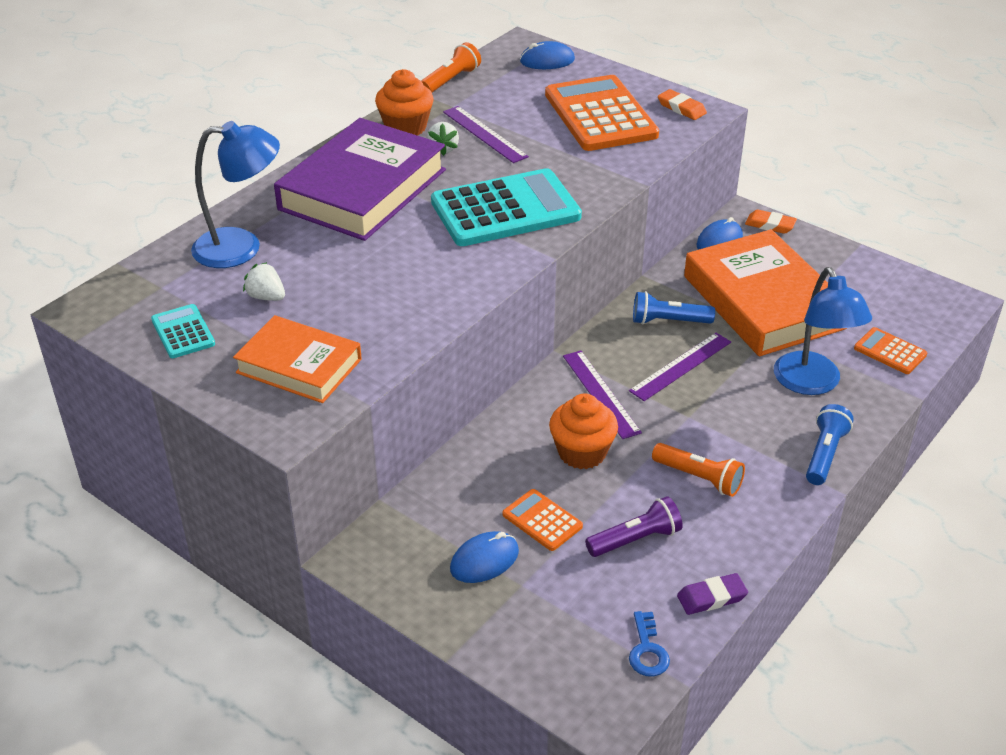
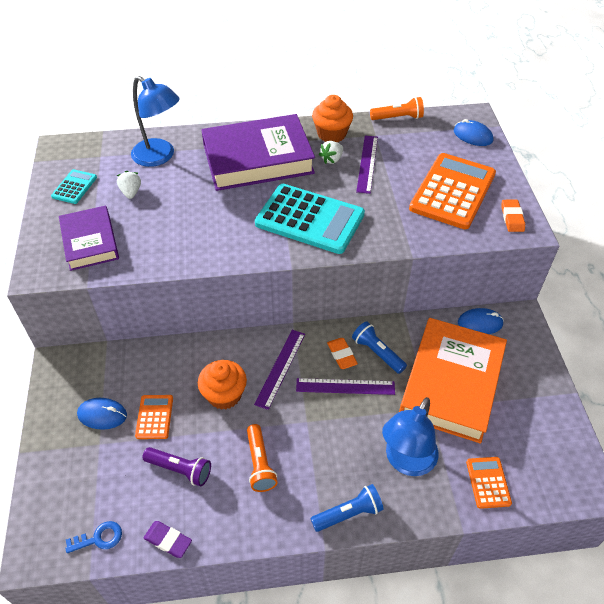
camera: 45 degrees right, 10 degrees up
(299, 366) = (90, 242): orange book -> purple book
(647, 650) = (99, 538): blue key -> blue key turned 150 degrees counterclockwise
(770, 225) = (529, 335): orange eraser -> orange eraser (342, 355)

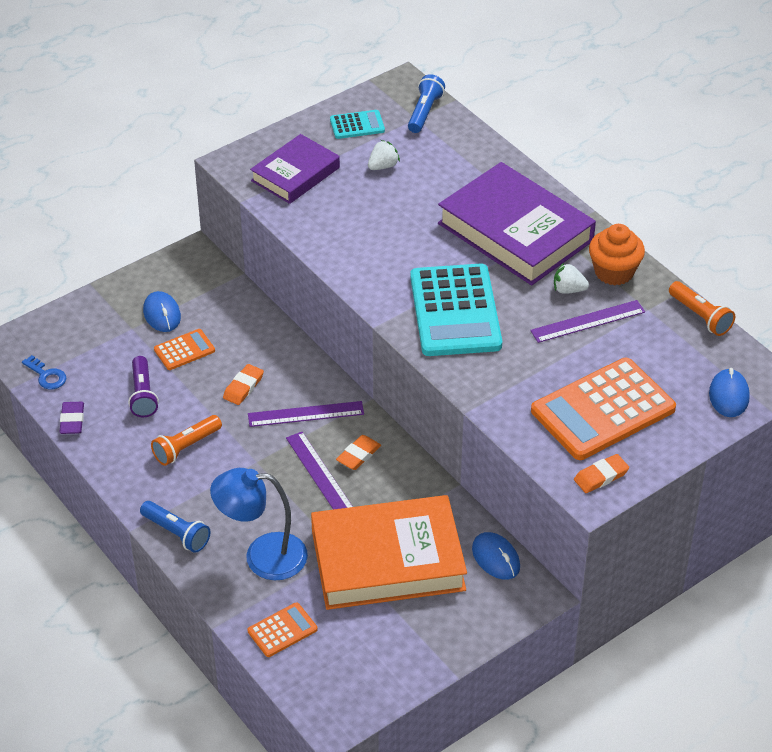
camera: 60 degrees right, 5 degrees down
(159, 157) = (452, 159): blue lamp -> none
(224, 395) = (243, 387): orange cupcake -> orange eraser
(377, 353) = (383, 483): blue flashlight -> blue flashlight (424, 112)
(452, 191) = (603, 410): orange calculator -> orange calculator turned 150 degrees clockwise

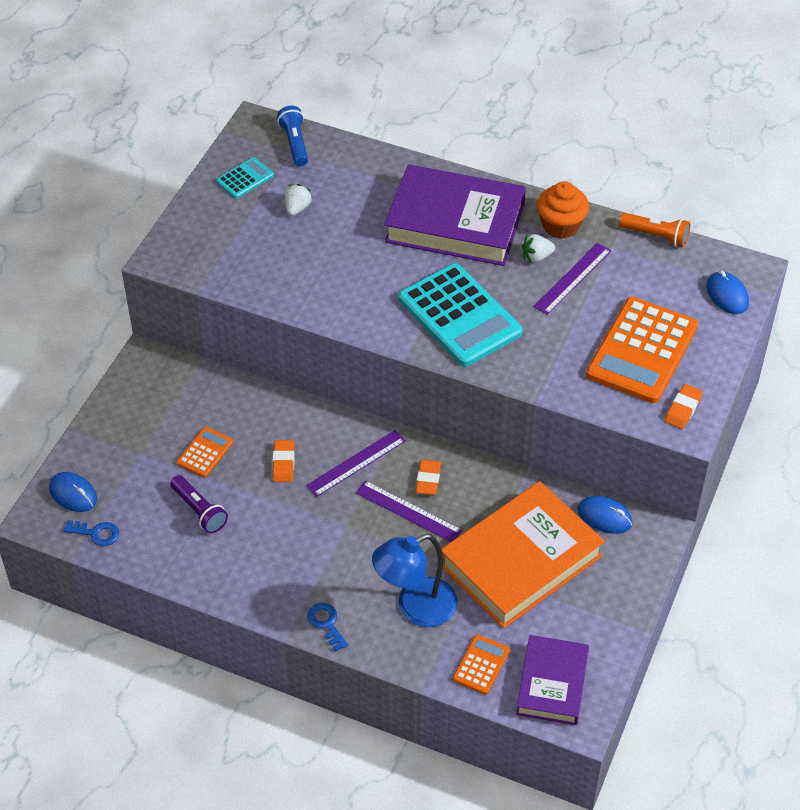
camera: 30 degrees left, 5 degrees up
(72, 420) = (153, 564): purple eraser -> none
(162, 314) = (159, 428): blue mouse -> blue mouse (73, 494)
(176, 533) = (326, 623): blue flashlight -> blue key
(186, 447) = (275, 541): orange flashlight -> none
(295, 174) = (226, 247): purple book -> purple book (552, 684)

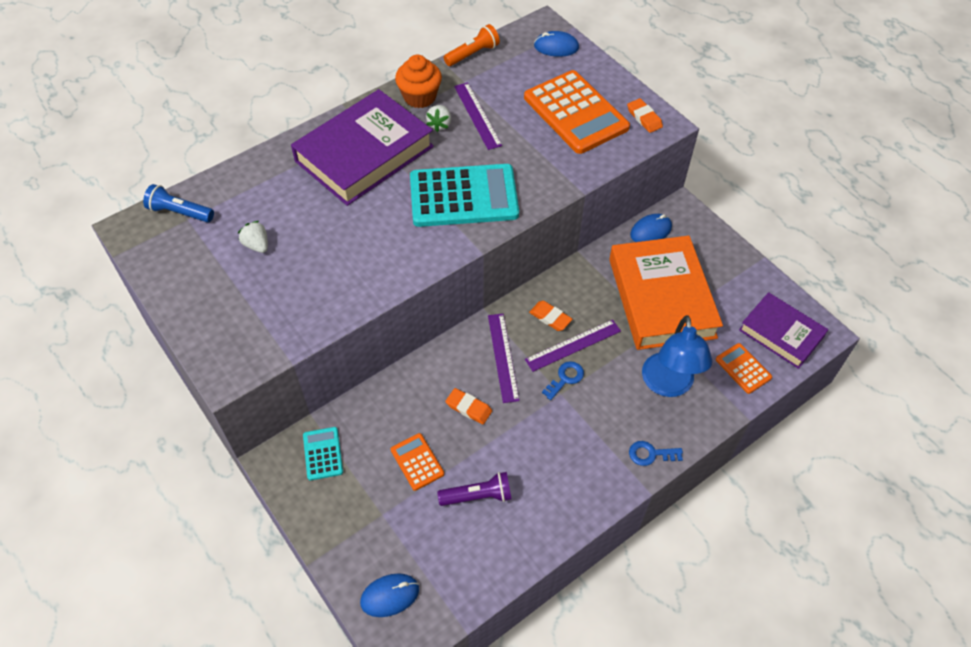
camera: 60 degrees left, 5 degrees up
(96, 533) = (449, 595): blue key -> blue key (565, 378)
(245, 178) = (187, 266): turquoise calculator -> turquoise calculator (323, 453)

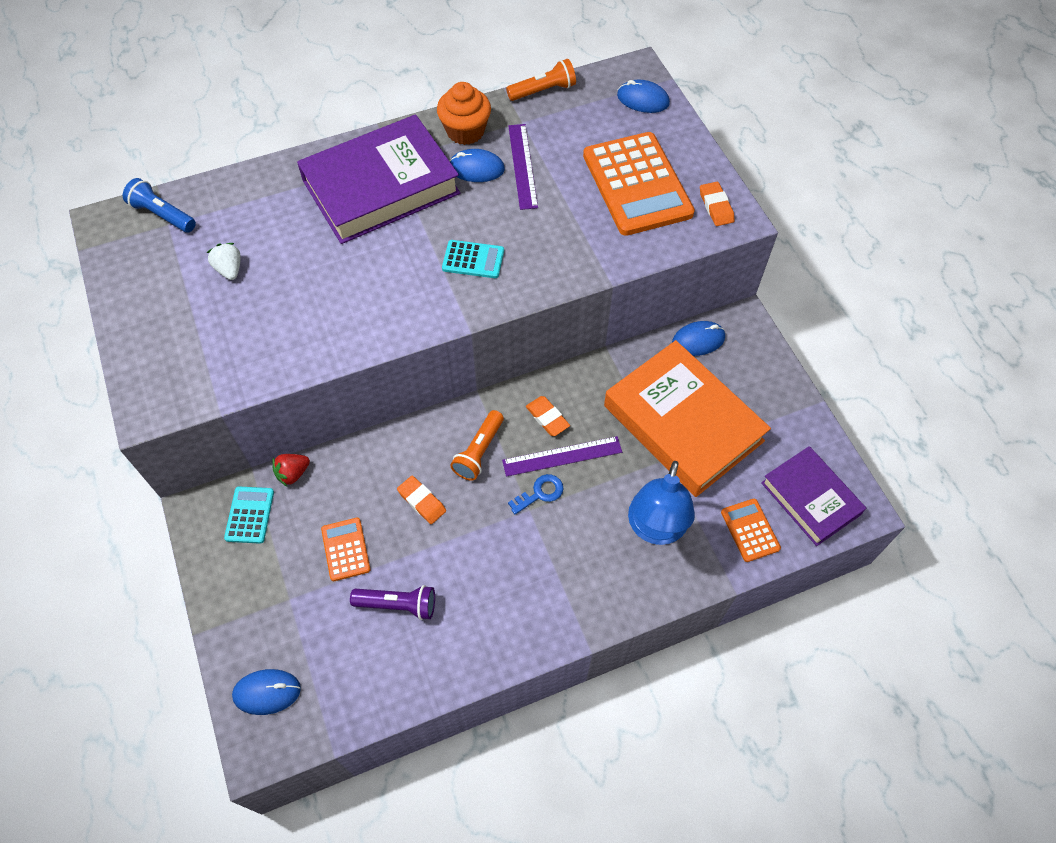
camera: 15 degrees right, 5 degrees up
(349, 411) = (293, 473): none -> red strawberry
(440, 124) = (476, 168): white strawberry -> blue mouse
(463, 196) = (473, 259): turquoise calculator -> turquoise calculator, size x0.47
(503, 357) = (479, 451): purple ruler -> orange flashlight
(650, 454) = (606, 605): blue key -> none
(661, 298) = (683, 423): orange book -> orange book turned 45 degrees counterclockwise

